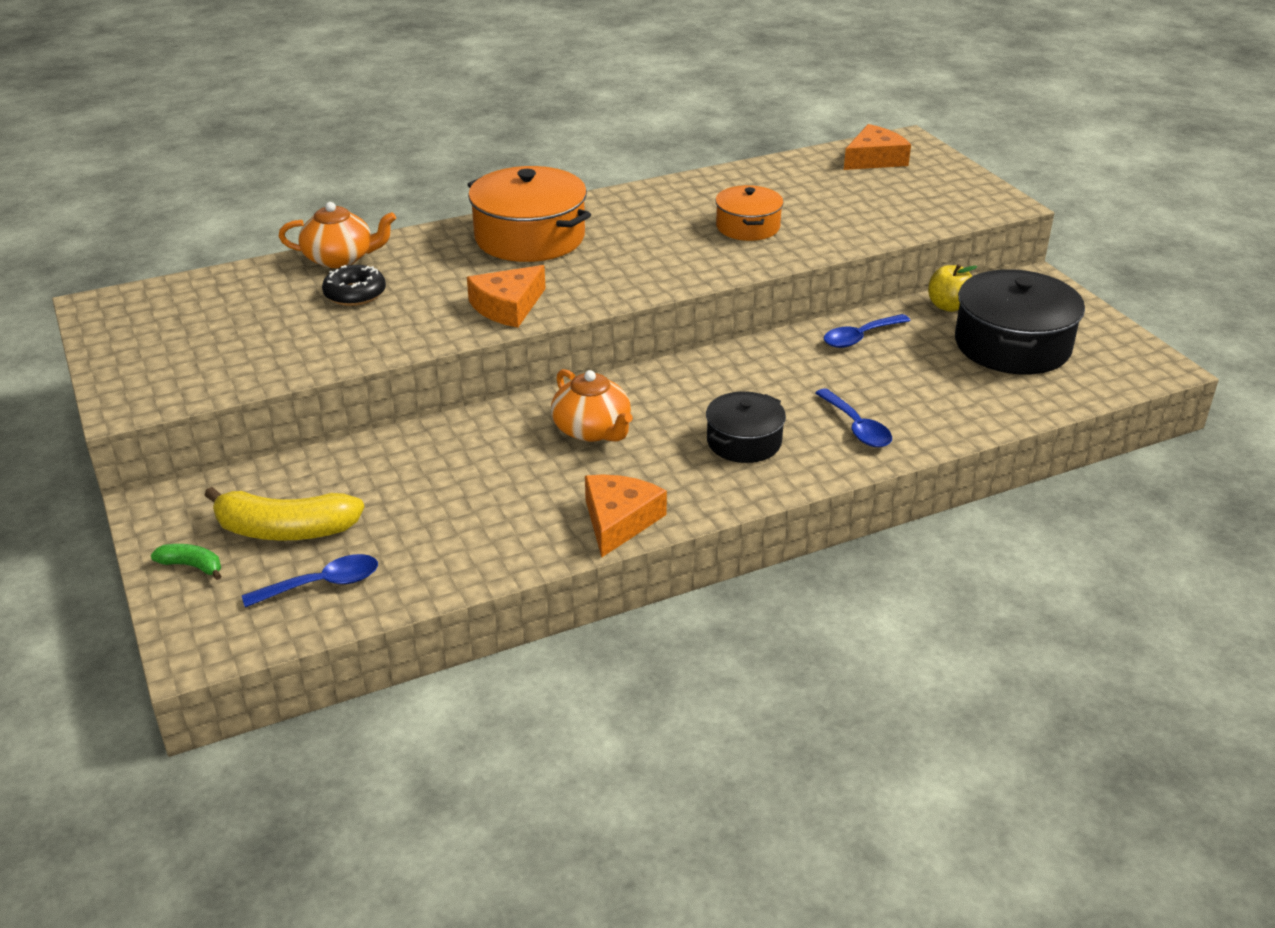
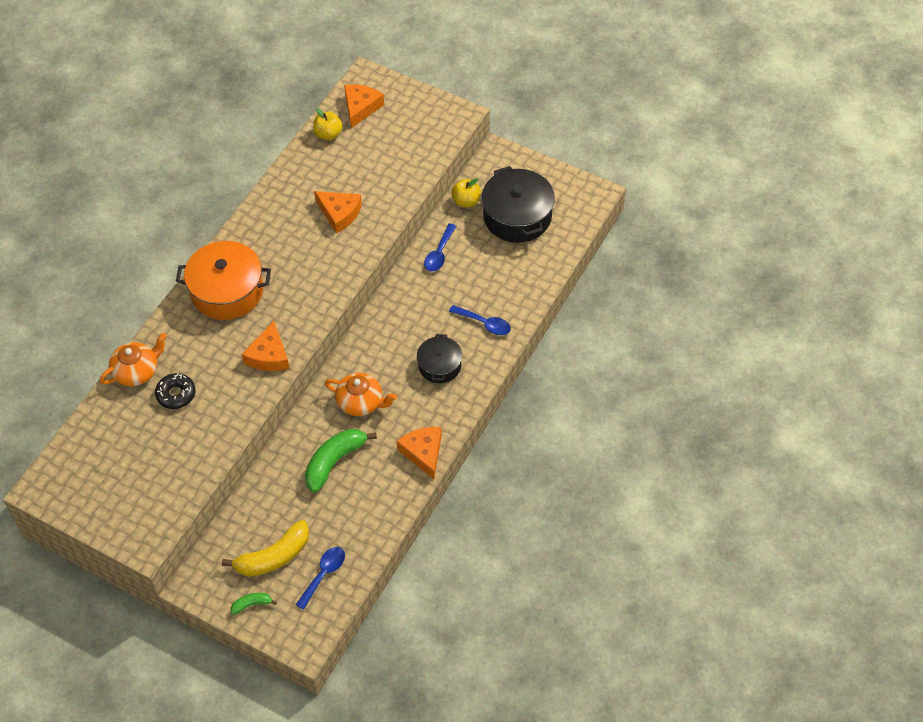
camera: 35 degrees left, 20 degrees up
(486, 472) = (334, 462): none -> green banana
(748, 227) = (339, 213): orange pot -> orange cheese
(808, 165) = (328, 134): none -> yellow apple

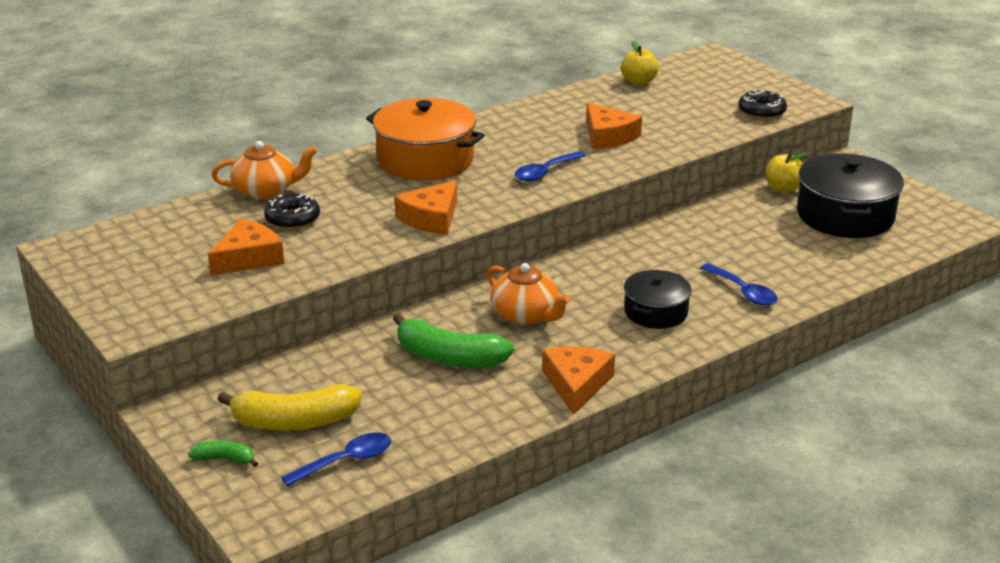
camera: 25 degrees right, 25 degrees down
(334, 462) = (449, 357): green banana -> green banana turned 135 degrees counterclockwise
(361, 107) = (691, 72): orange cheese -> orange cheese (248, 258)
(431, 142) = (761, 111): none -> black donut
(439, 253) = (720, 220): blue spoon -> blue spoon (545, 172)

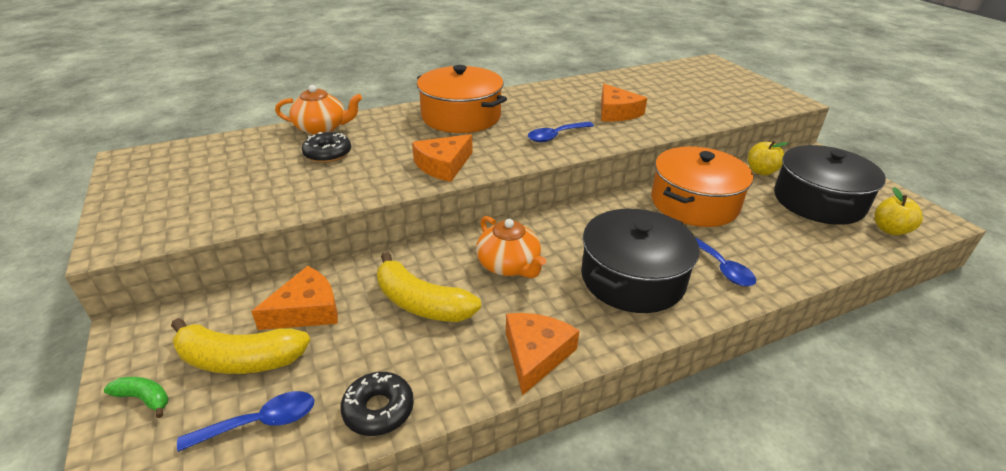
camera: 10 degrees right, 5 degrees up
(248, 258) = (268, 184): orange cheese -> orange cheese (306, 310)
(449, 357) = (421, 303): green banana -> yellow banana
(638, 82) = (649, 75): yellow apple -> yellow apple (890, 230)
(656, 312) = (632, 278): black pot -> black pot, size x1.70
(711, 232) = (694, 203): none -> orange pot
(761, 111) = (749, 105): black donut -> black donut (378, 409)

